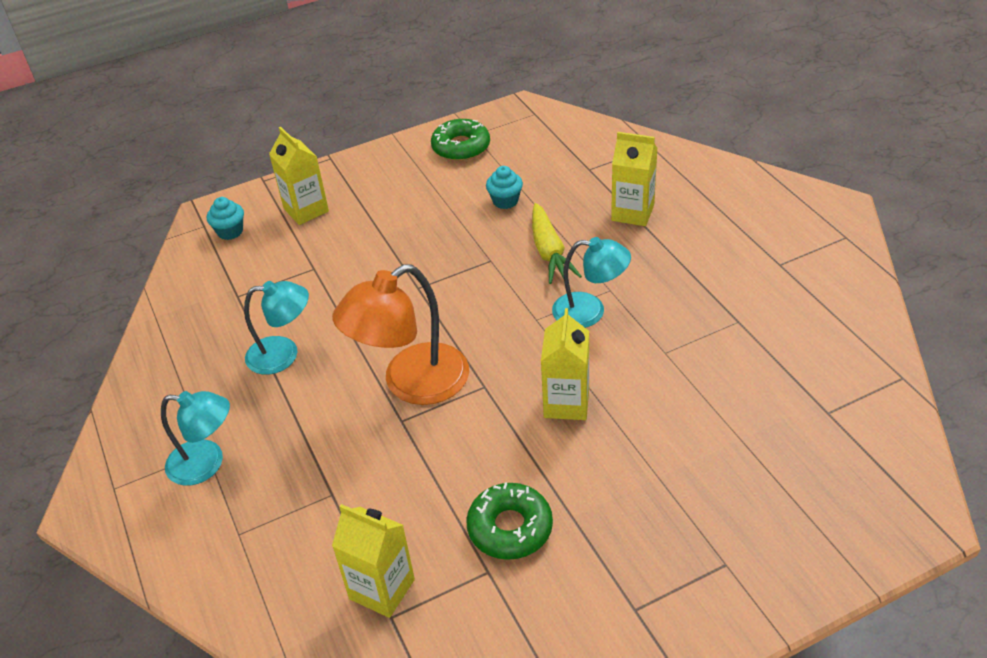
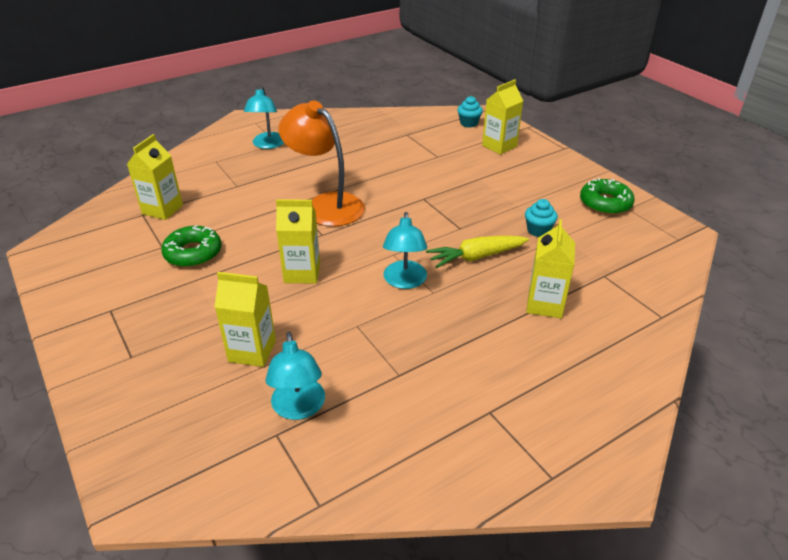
camera: 80 degrees right, 5 degrees down
(283, 354) = (354, 156): turquoise lamp -> turquoise lamp (299, 408)
(710, 442) = (252, 351): none -> yellow carton

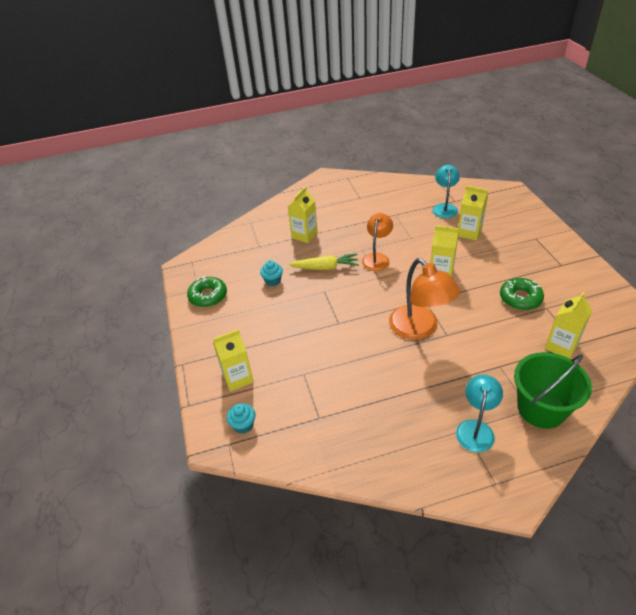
camera: 160 degrees left, 5 degrees up
(205, 162) = (541, 408): none -> green bucket
(404, 281) = (377, 258): turquoise lamp -> orange lamp

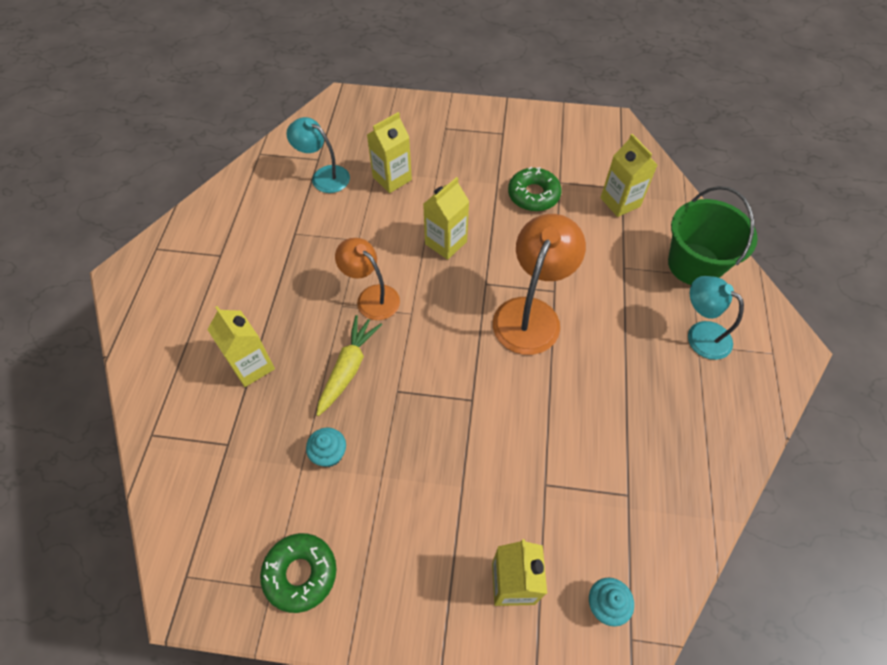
camera: 70 degrees left, 15 degrees up
(419, 329) = (531, 313): orange lamp -> orange lamp turned 60 degrees counterclockwise

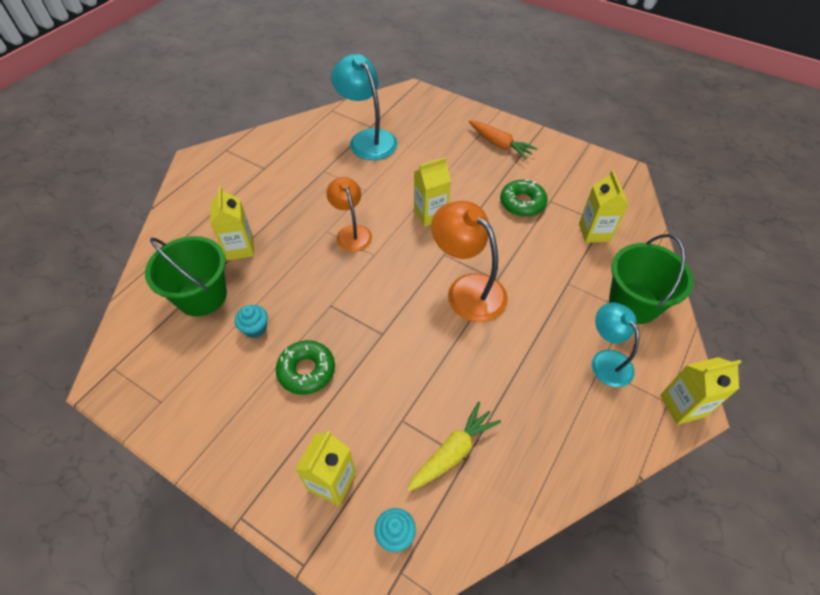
camera: 25 degrees right, 5 degrees down
(241, 442) = (202, 296): none -> green bucket
(300, 573) = (186, 401): green donut -> green donut (306, 371)
(324, 176) = (367, 139): turquoise lamp -> turquoise lamp, size x1.55
(348, 368) = (304, 275): yellow carrot -> yellow carrot (453, 452)
(392, 178) = (417, 156): yellow carton -> yellow carton (682, 406)
(473, 134) = (499, 144): none -> orange carrot
(531, 313) = (467, 289): orange lamp -> orange lamp turned 90 degrees counterclockwise

